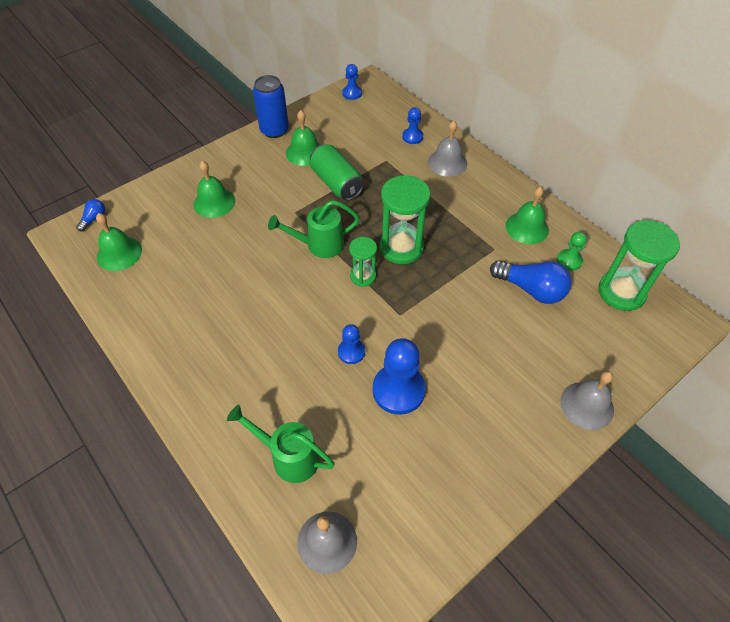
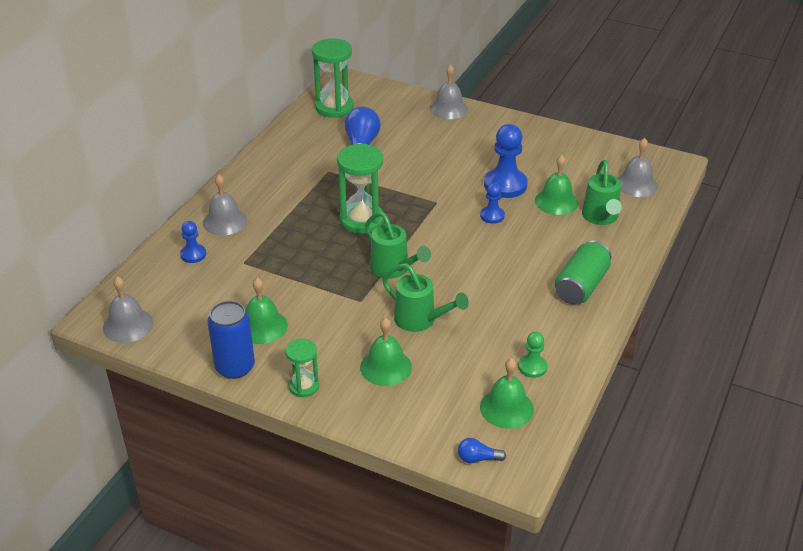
camera: 115 degrees left, 15 degrees down
(246, 239) = (420, 320): none -> green watering can
(336, 183) = (300, 286): green can -> green can (581, 286)
(352, 93) = (128, 325): blue pawn -> grey bell
(363, 276) = (411, 232): green hourglass -> green hourglass (304, 386)
(527, 227) = (290, 159): green bell -> green bell (556, 201)
(569, 260) = (316, 134): green pawn -> green pawn (532, 367)

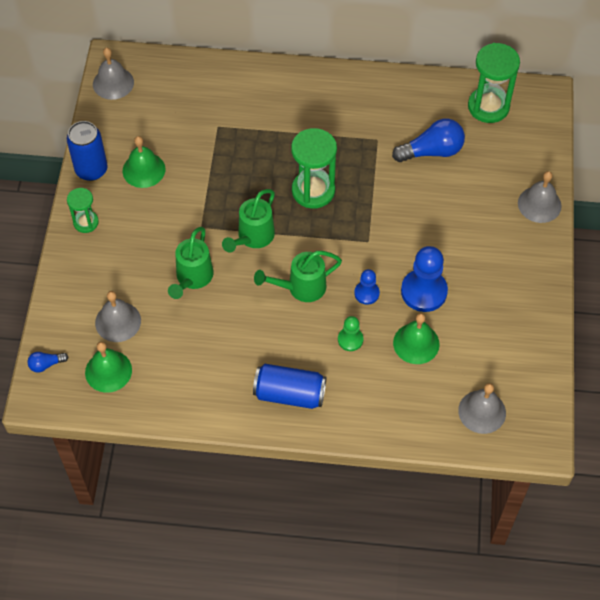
camera: 70 degrees right, 20 degrees up
(193, 254) = (213, 88): blue pawn -> none
(225, 221) = (267, 91): grey bell -> grey bell (118, 321)
(386, 367) = (127, 271): green bell -> none
(477, 458) = (46, 364): blue light bulb -> blue light bulb turned 90 degrees counterclockwise
(532, 367) = (164, 378): green pawn -> green pawn (350, 339)
(581, 286) = (289, 394): green can -> blue can
(601, 217) = (406, 389): green watering can -> green watering can (301, 288)

